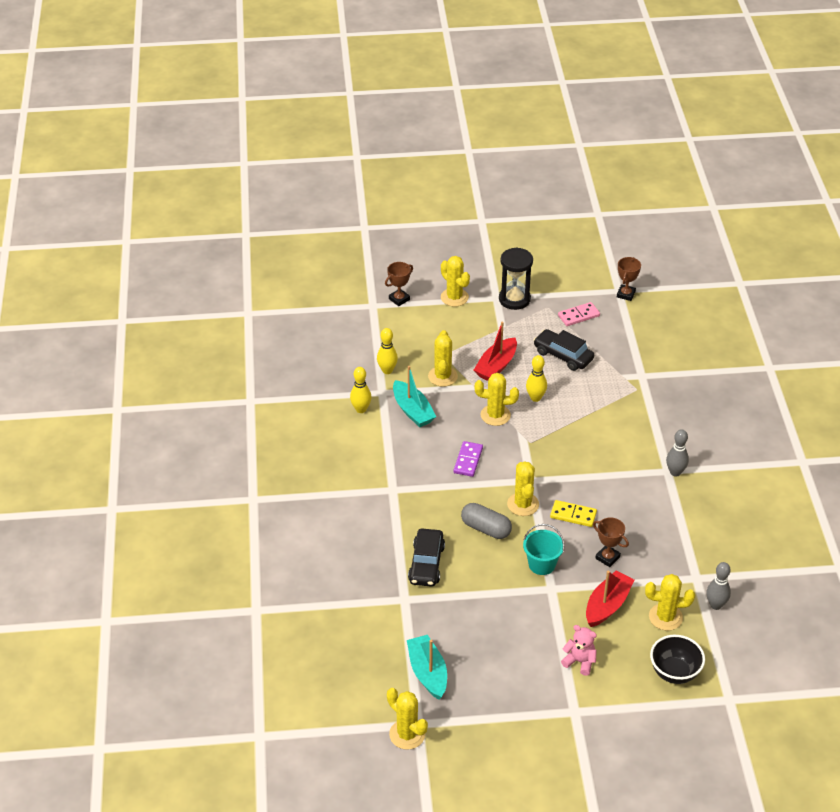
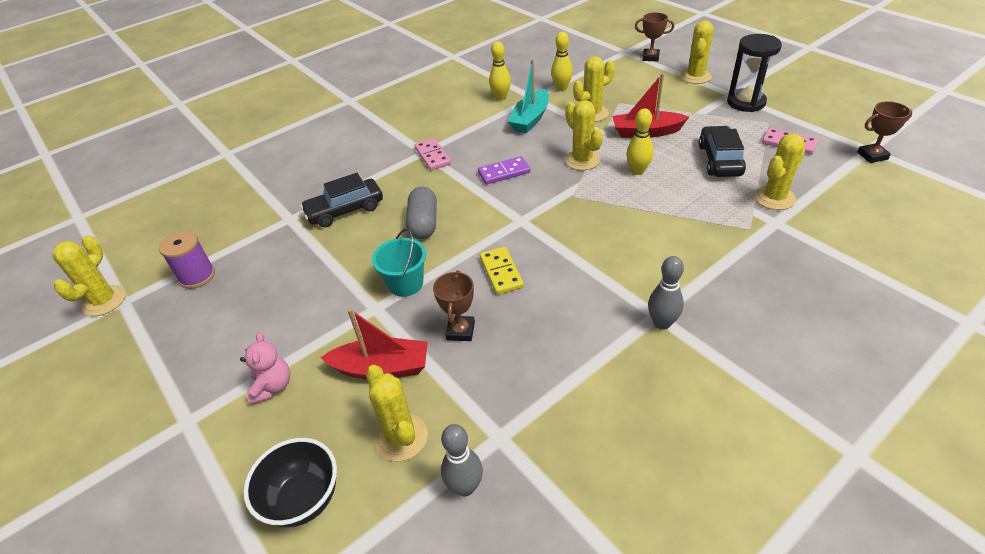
camera: 60 degrees right, 0 degrees up
(405, 487) = (432, 156): none -> pink domino
(428, 672) = (197, 276): turquoise boat -> purple spool
(523, 504) = (481, 231): yellow cactus -> yellow cactus (774, 198)

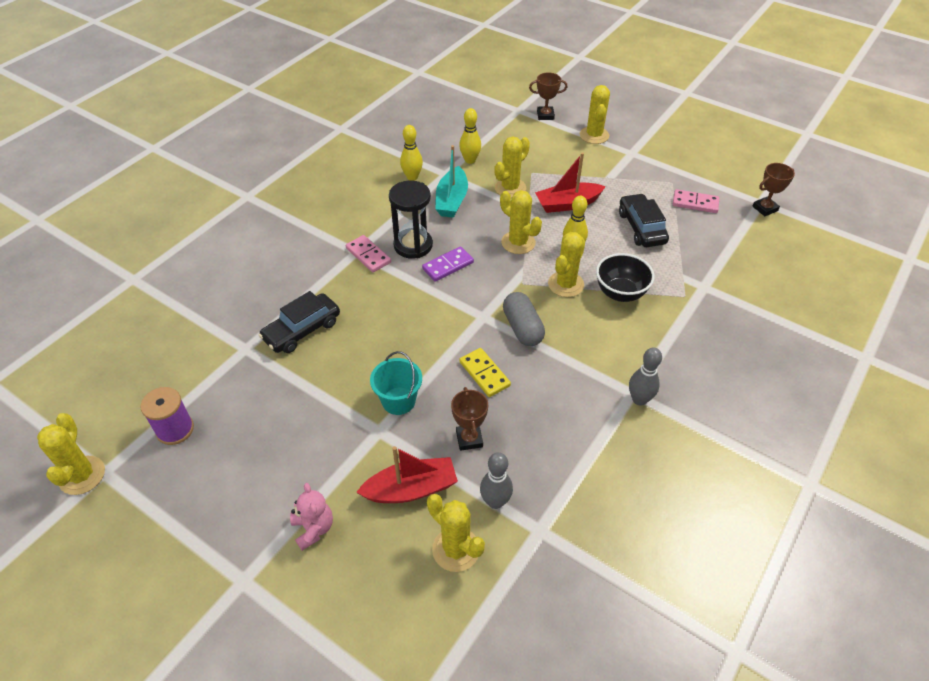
camera: 20 degrees left, 5 degrees up
(303, 499) = (392, 624): black bowl -> black bowl (620, 293)
(424, 223) = (390, 333): grey capsule -> grey capsule (522, 328)
(465, 487) = (527, 579): grey bowling pin -> grey bowling pin (495, 501)
(746, 102) = (647, 161): black hourglass -> black hourglass (413, 245)
(774, 198) = (697, 262): yellow cactus -> yellow cactus (566, 284)

